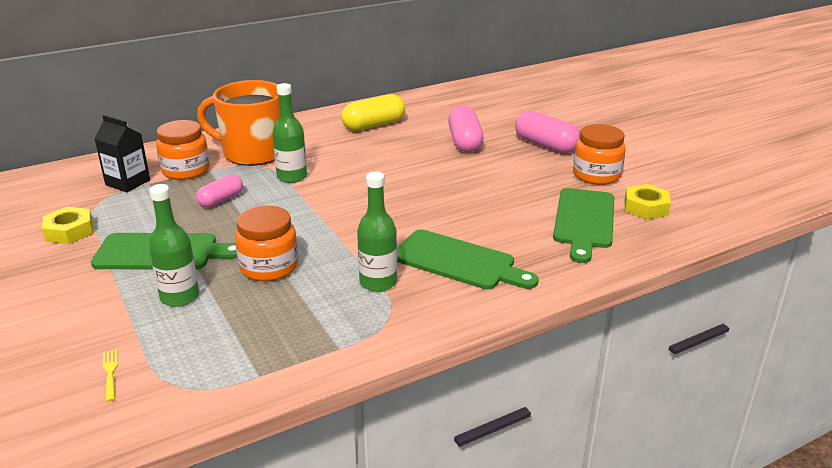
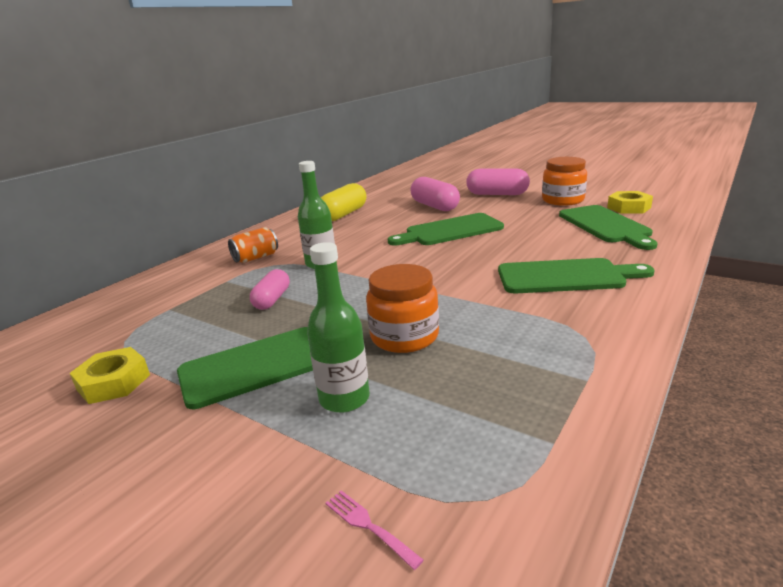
camera: 25 degrees left, 5 degrees down
(110, 373) = (369, 526): yellow fork -> pink fork
(128, 182) = (141, 316): black carton -> none
(186, 170) = (200, 288): orange jar -> none
(252, 153) = (256, 258): orange mug -> orange can
(378, 282) = (527, 313): green bottle -> none
(437, 177) = (450, 231): none -> green cutting board

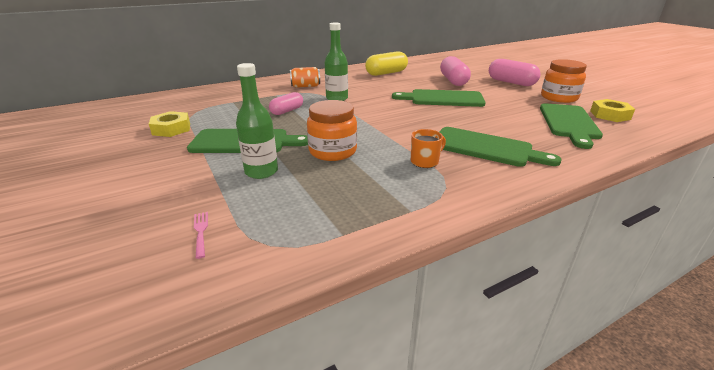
camera: 25 degrees right, 5 degrees up
(526, 313) = (425, 161): none -> orange mug

